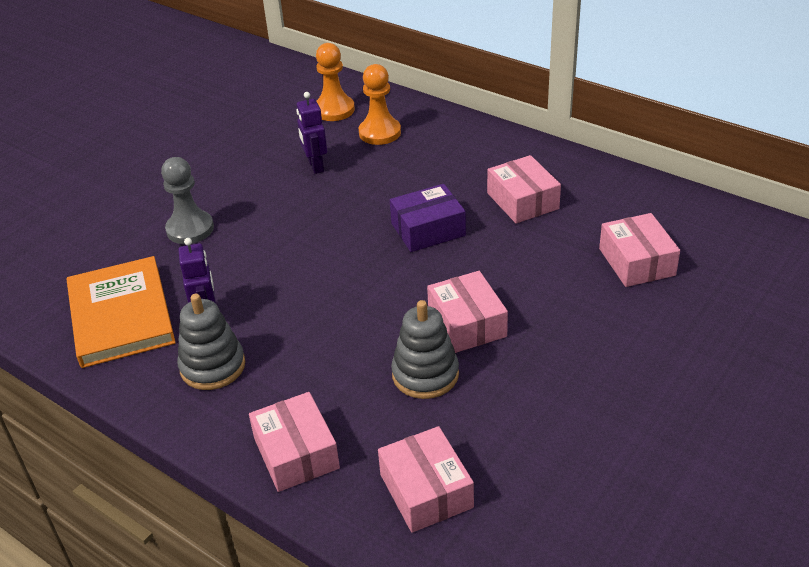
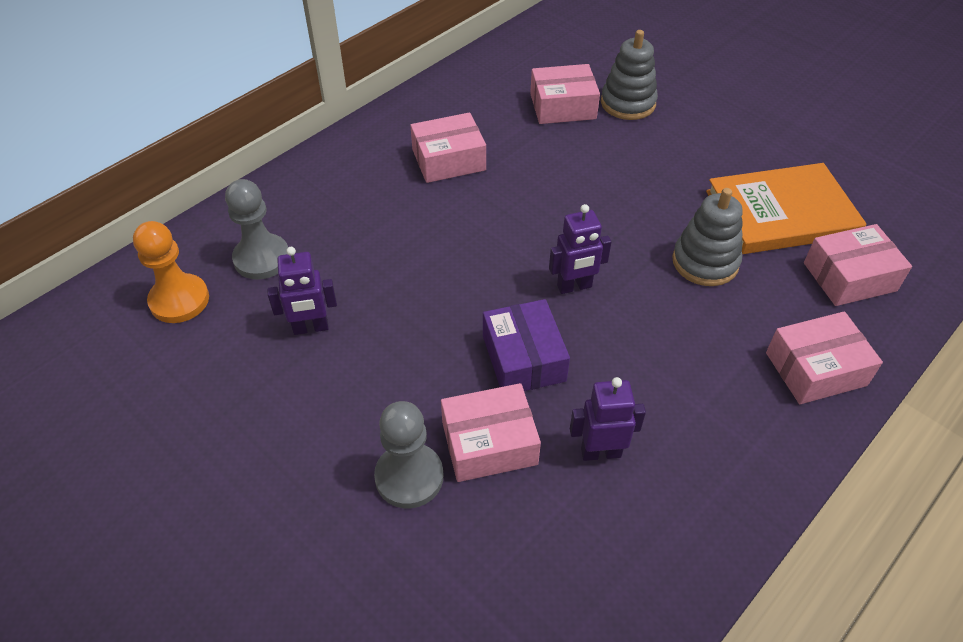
camera: 85 degrees left, 10 degrees up
(121, 315) = (586, 558): orange book -> orange book (781, 213)
(212, 366) = (689, 445): grey stacking toy -> grey stacking toy (628, 103)
(377, 290) = (574, 287): none -> purple robot
(380, 133) = (262, 258): orange pawn -> grey pawn
(428, 229) = (477, 236): purple box -> purple box (523, 358)
(467, 323) = (635, 224): pink box -> pink box (489, 443)

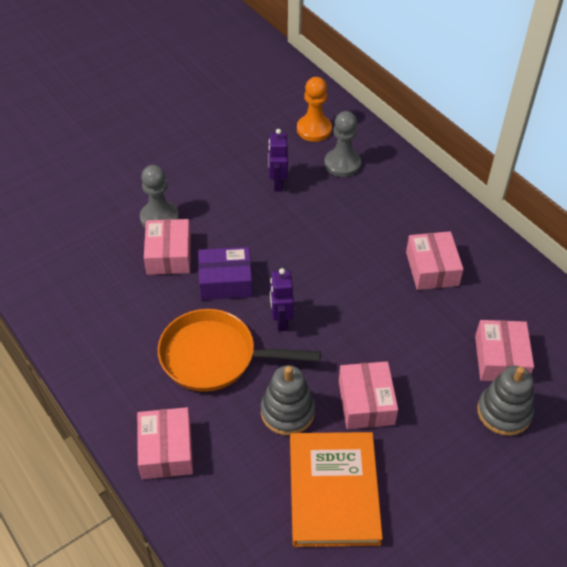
camera: 100 degrees right, 0 degrees up
(600, 452) = (144, 306): purple robot -> none
(656, 345) = (215, 357): none -> orange pan
(849, 277) = (248, 515): pink box -> pink box (366, 402)

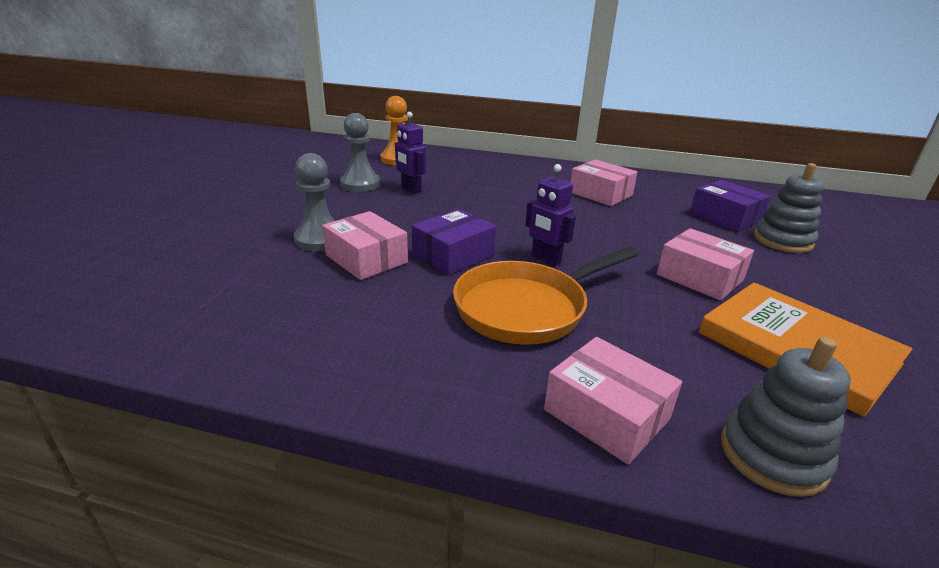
camera: 40 degrees left, 20 degrees down
(287, 412) = (658, 314): grey stacking toy -> grey stacking toy (772, 455)
(342, 164) = (448, 168): grey pawn -> grey pawn (360, 184)
(500, 359) = (725, 217): pink box -> purple box

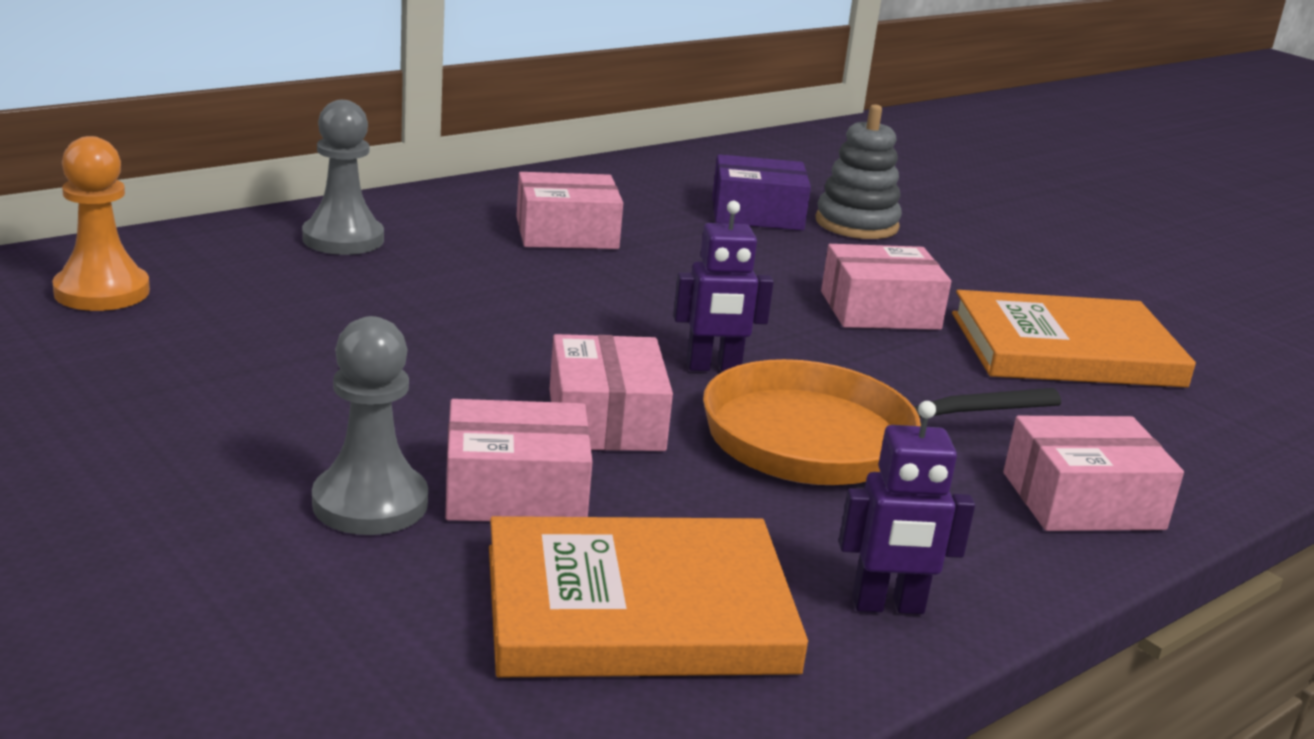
camera: 55 degrees left, 5 degrees down
(305, 314) = (638, 609): none -> orange book
(360, 184) = (165, 374): grey pawn -> grey pawn (343, 239)
(411, 190) = (286, 344): purple robot -> purple robot (888, 606)
(453, 255) = (606, 420): purple box -> pink box
(527, 308) = (825, 440): orange pan -> orange pan turned 75 degrees clockwise
(772, 455) = (1205, 456): grey stacking toy -> none

